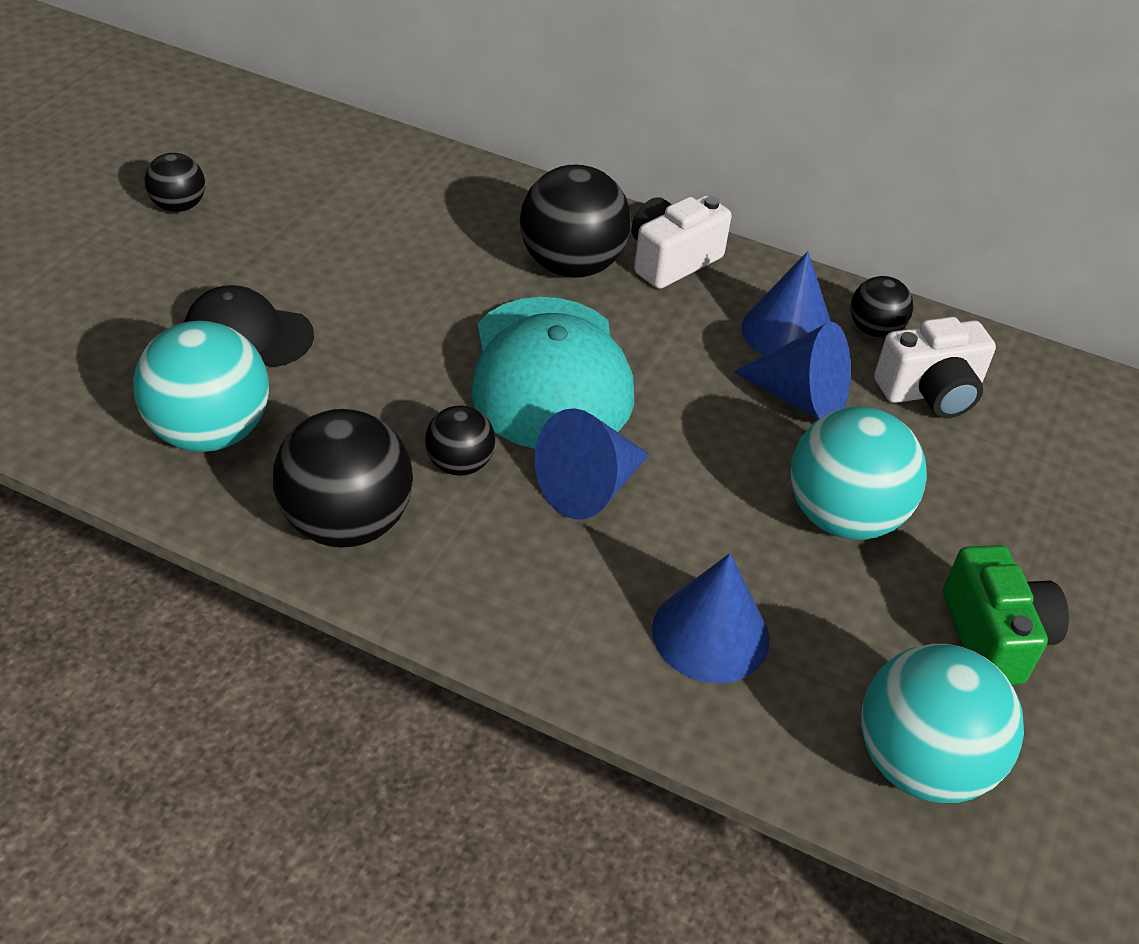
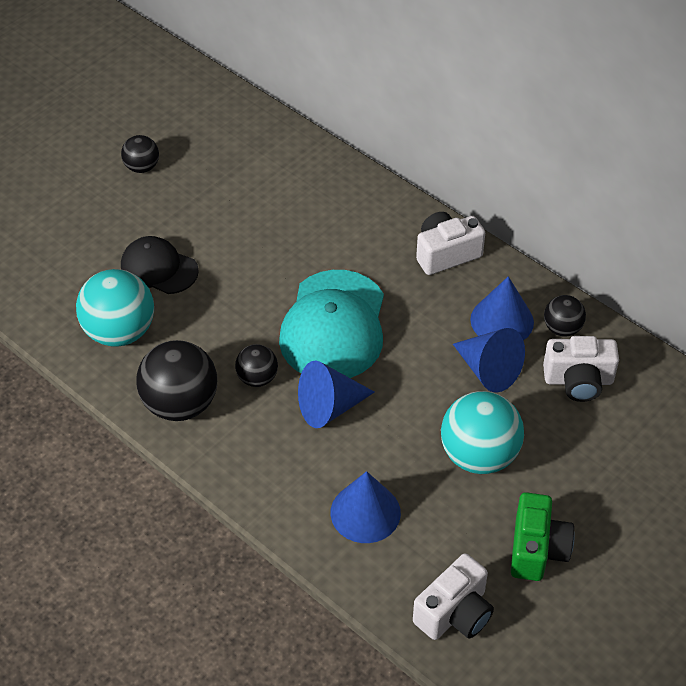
camera: 20 degrees right, 5 degrees up
(571, 266) = (377, 248): black ball -> none
(921, 764) = (454, 613): turquoise ball -> white camera

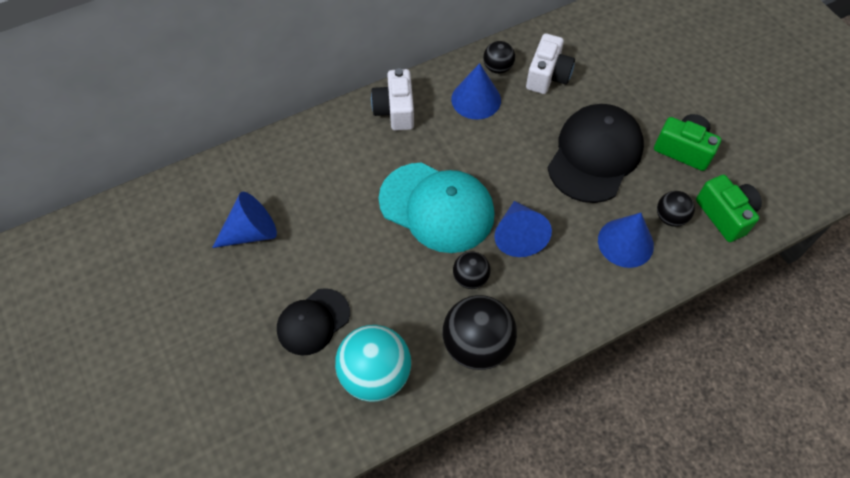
camera: 70 degrees left, 10 degrees up
(142, 167) = (177, 303): black ball -> black ball (670, 217)
(454, 613) = (725, 215): white camera -> green camera
(479, 456) = (595, 155): turquoise ball -> black cap
(488, 370) = (519, 123): blue cone -> blue cone (251, 232)

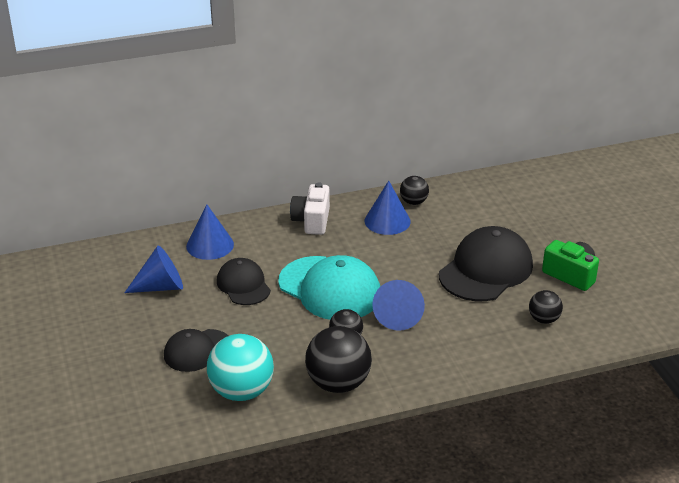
camera: 10 degrees right, 25 degrees down
(342, 216) = (243, 285): none -> black cap
(547, 76) = (458, 212): white camera -> none
(625, 242) = (496, 331): blue cone -> blue cone (210, 245)
(725, 215) = (597, 323): green camera -> none

